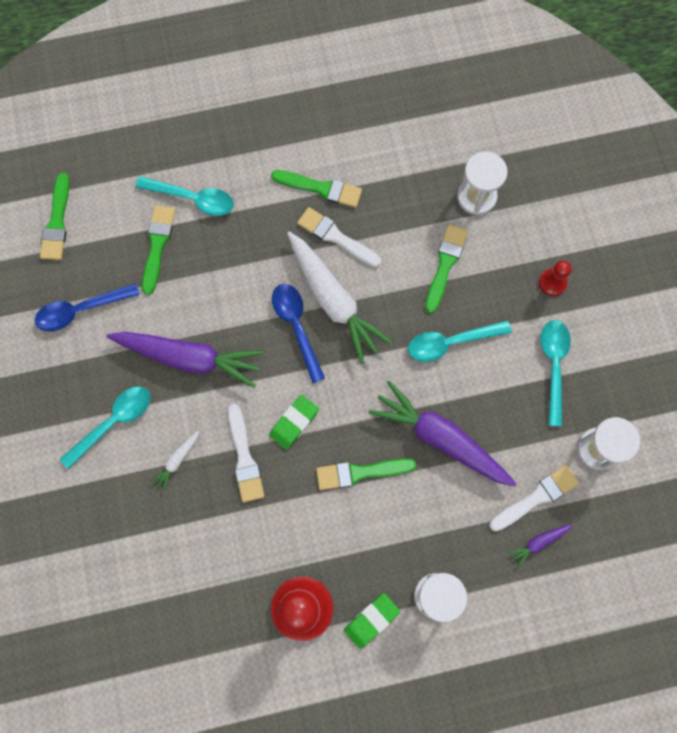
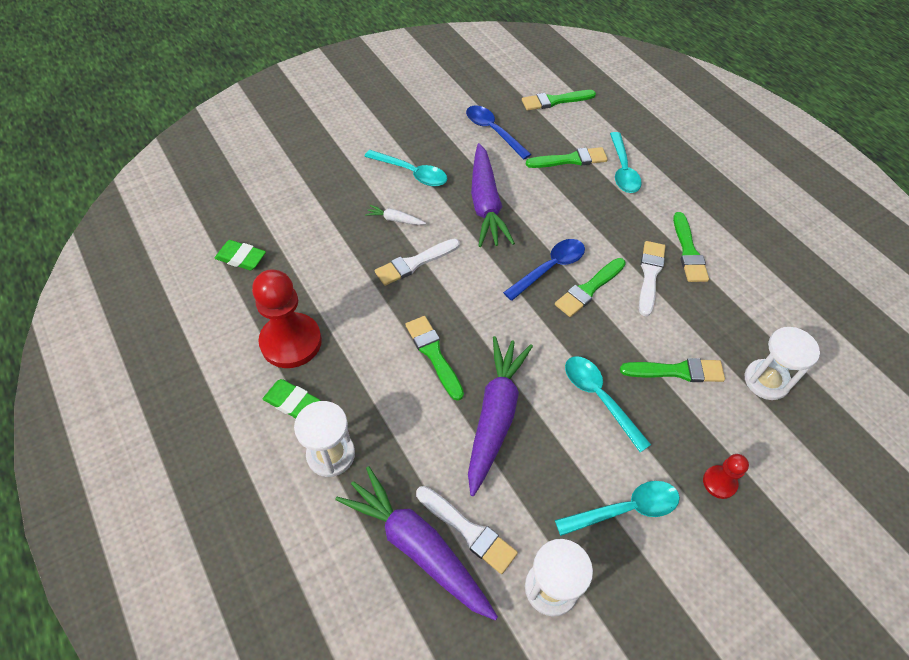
camera: 70 degrees right, 20 degrees down
(294, 423) = (460, 290): green eraser -> green eraser (241, 258)
(333, 300) = (589, 289): white carrot -> green brush
(538, 543) = (417, 546): purple carrot -> purple carrot, size x2.33

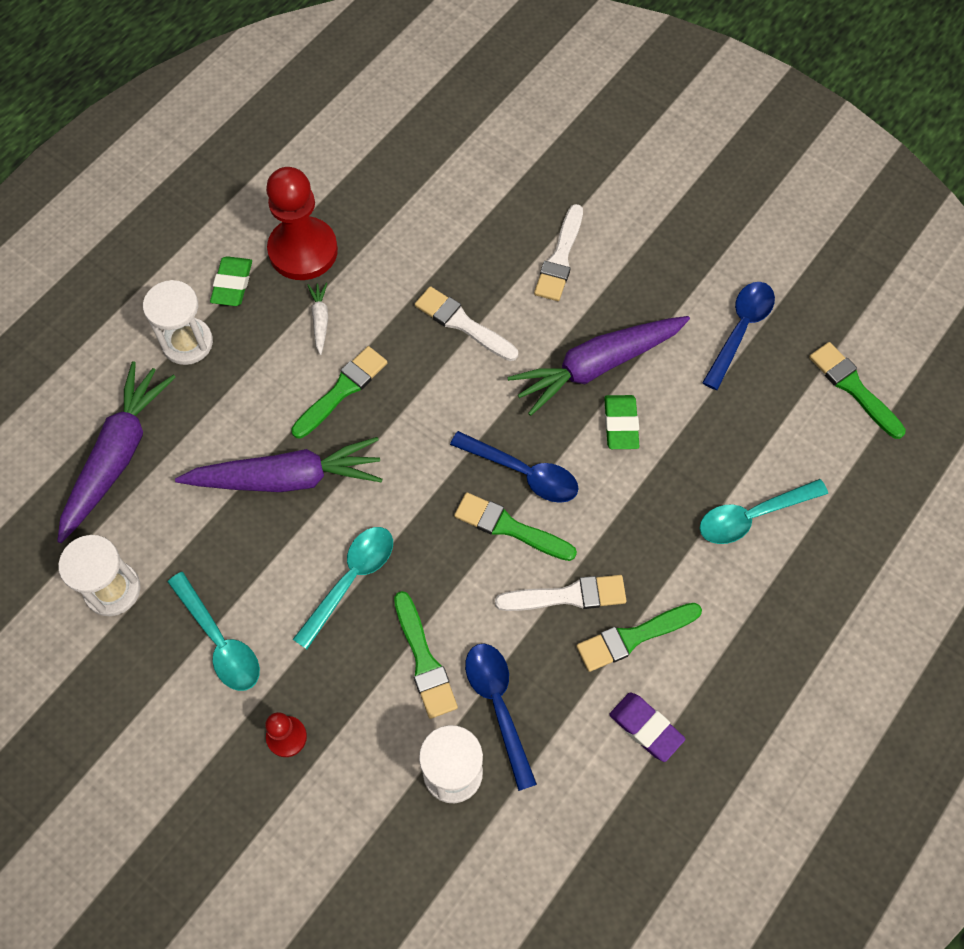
camera: 70 degrees right, 10 degrees up
(241, 258) = (392, 155): green eraser -> green eraser (621, 424)
(395, 220) = (520, 277): white carrot -> white carrot (320, 320)
(411, 173) = (608, 265): turquoise spoon -> none
(468, 530) = (147, 495): white brush -> white brush (560, 258)
(570, 160) = (736, 442): green brush -> none
(721, 338) = (498, 706): none -> blue spoon
(752, 266) = (646, 728): none -> purple eraser

